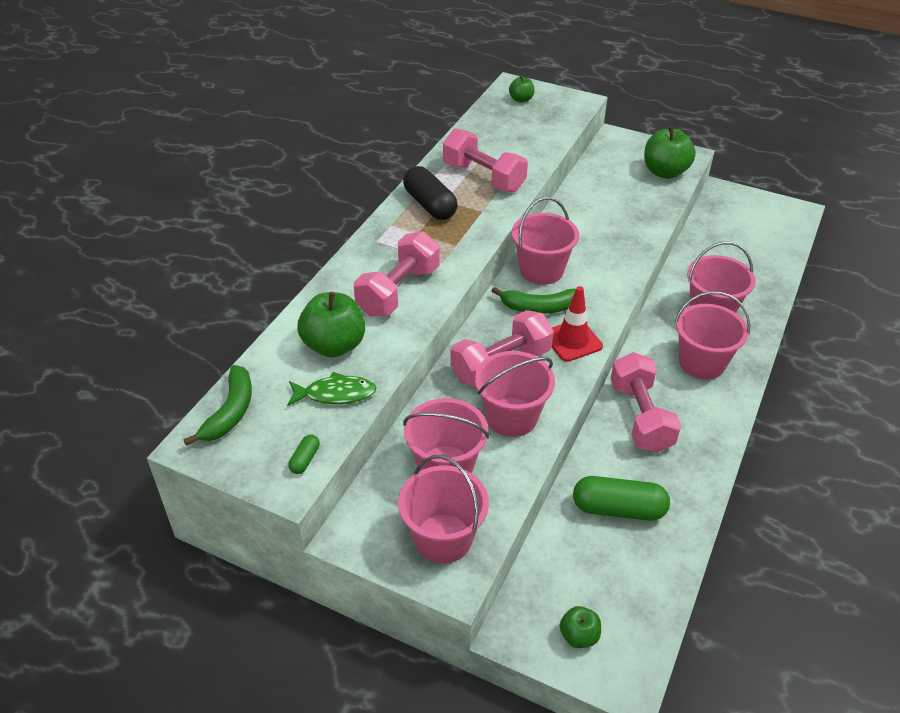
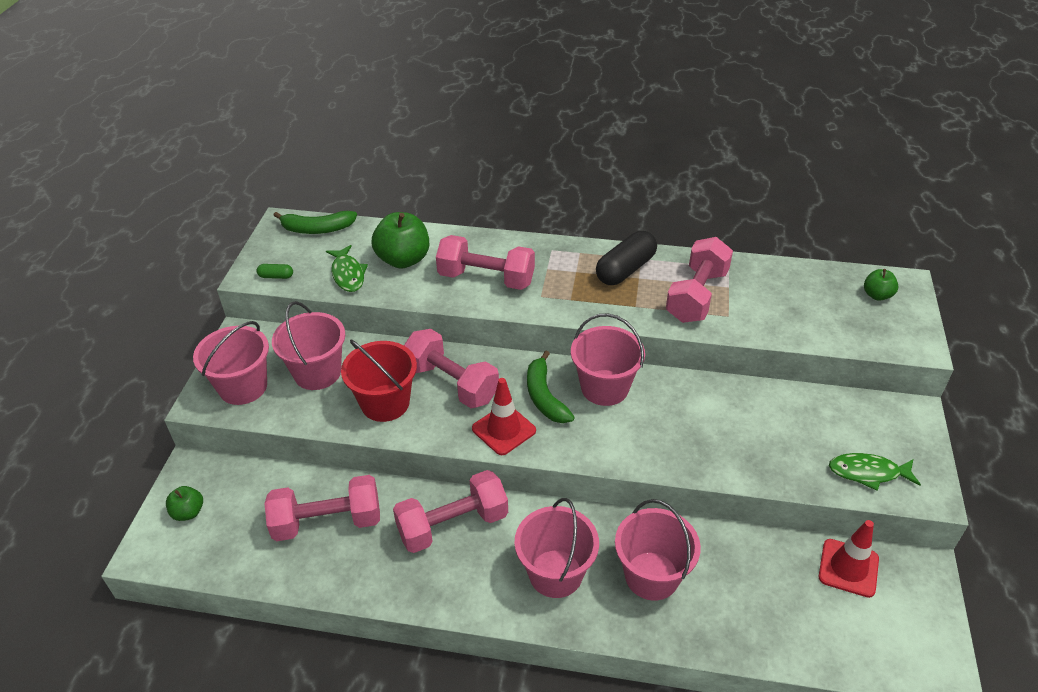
camera: 75 degrees right, 0 degrees up
(511, 417) = (385, 403): pink bucket -> red bucket
(618, 509) = (327, 522): green capsule -> pink dumbbell
(665, 172) = (868, 473): green apple -> green fish
(717, 221) = (848, 568): none -> red traffic cone

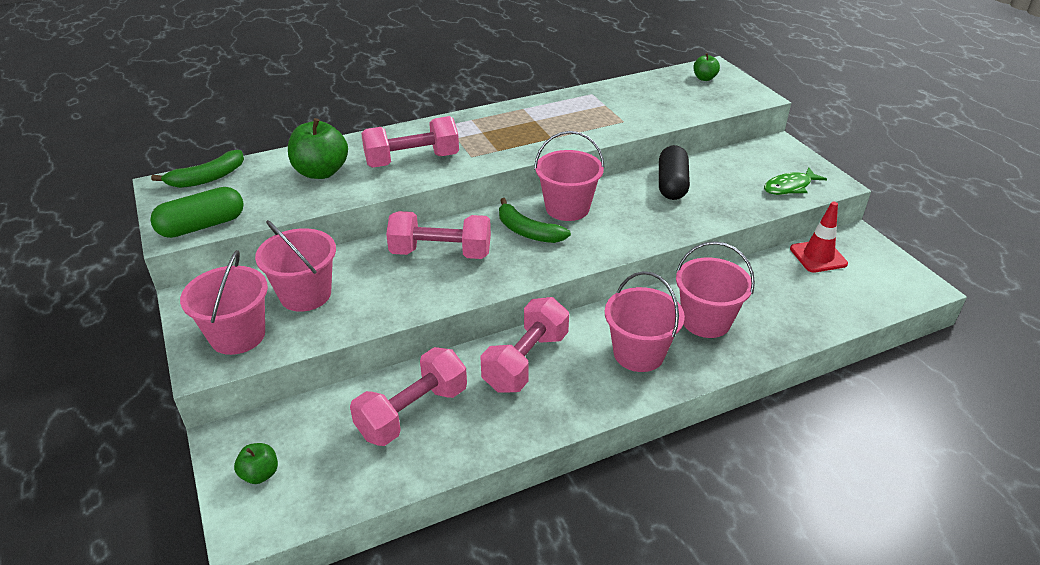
camera: 35 degrees left, 5 degrees down
(276, 276) = (202, 226): green capsule -> green capsule, size x2.19
(348, 274) = (277, 199): green fish -> none
(385, 403) = (396, 290): red bucket -> none
(504, 430) = (518, 266): red traffic cone -> none
(625, 269) = (519, 118): black capsule -> black capsule (672, 184)
(697, 296) = (589, 117): pink dumbbell -> none

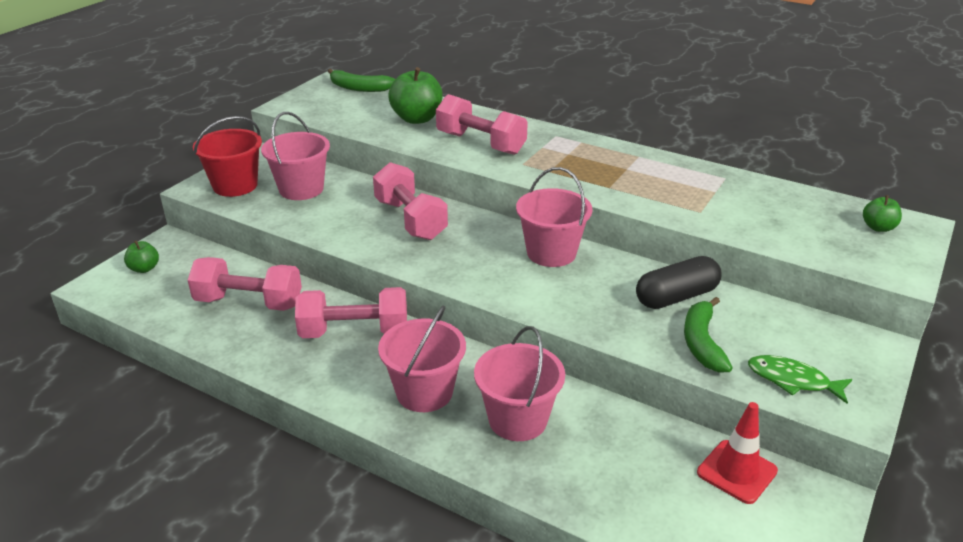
camera: 55 degrees right, 5 degrees down
(202, 226) = (303, 110): green capsule -> none
(237, 335) = (235, 185): pink bucket -> red bucket
(528, 231) = (489, 247): green banana -> green banana (702, 343)

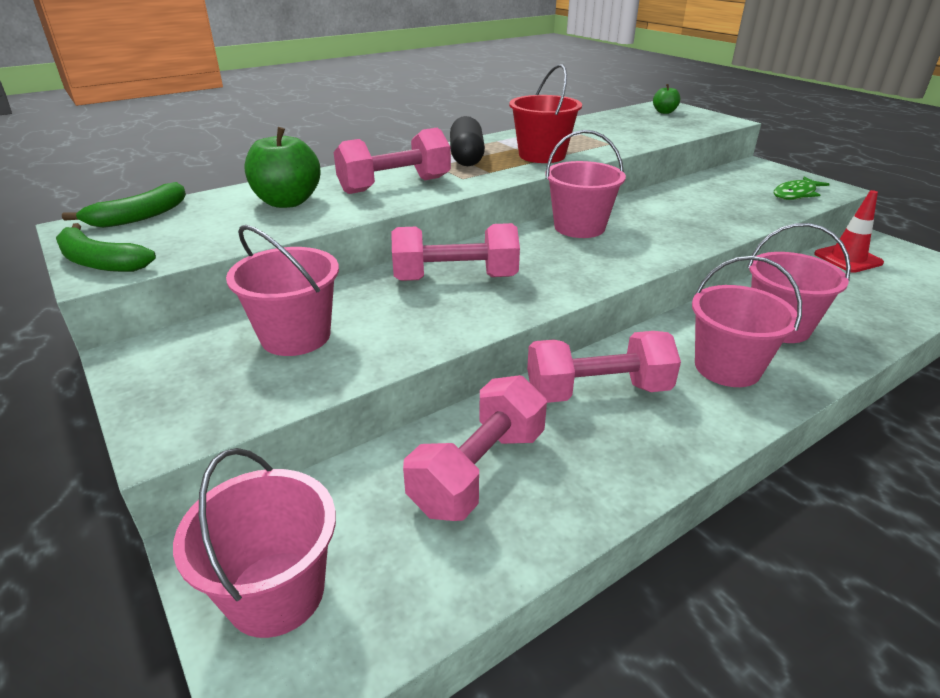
camera: 65 degrees left, 0 degrees up
(144, 268) = (276, 593): green apple -> pink bucket
(235, 185) = (210, 393): red bucket -> red bucket (542, 155)
(354, 332) = (597, 391): pink dumbbell -> pink dumbbell turned 60 degrees clockwise
(676, 297) = (676, 200): black capsule -> black capsule (466, 157)
(702, 343) = (743, 207): green banana -> green banana (100, 262)

